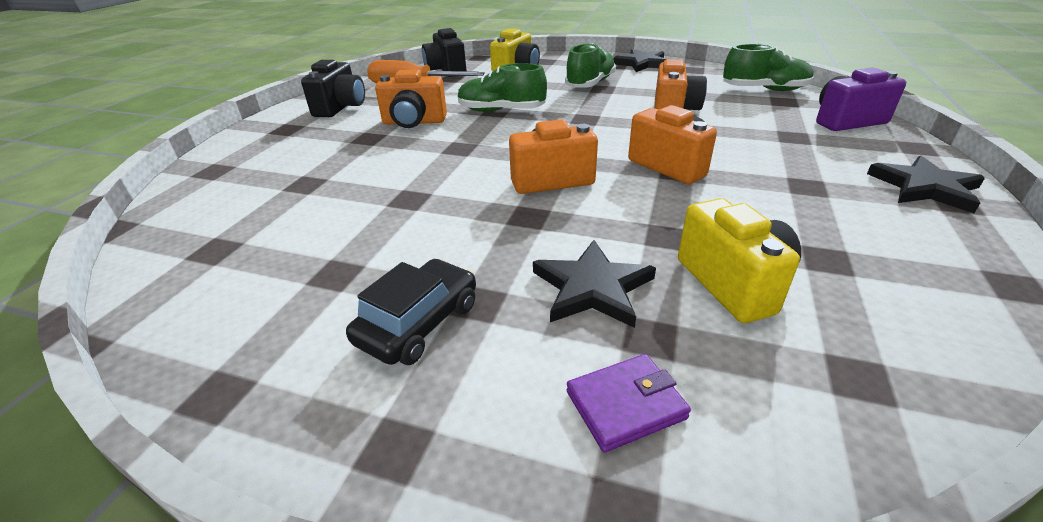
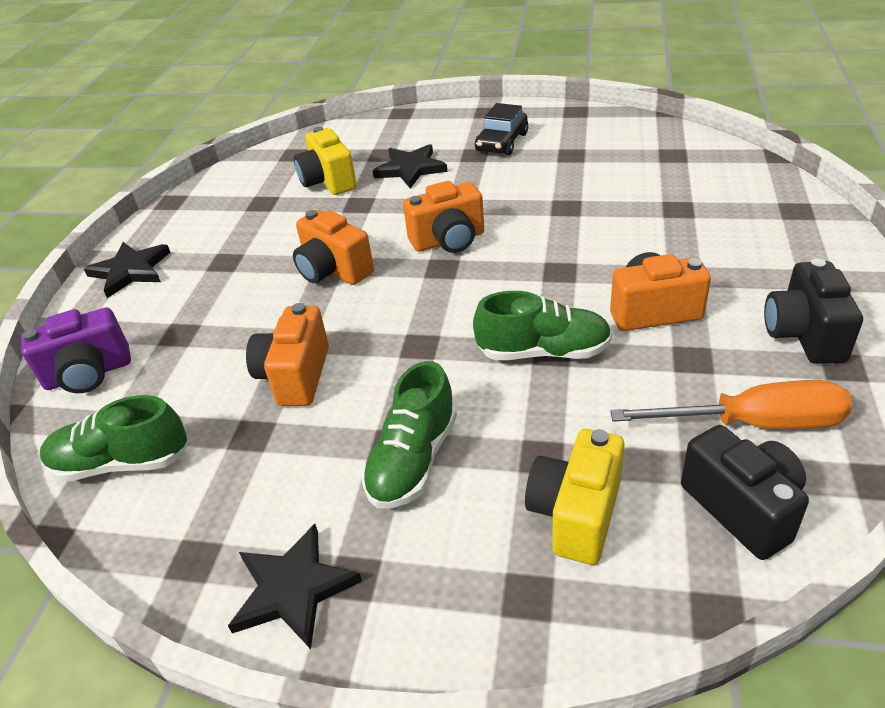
camera: 175 degrees right, 5 degrees up
(625, 404) = (397, 133): purple wallet -> none

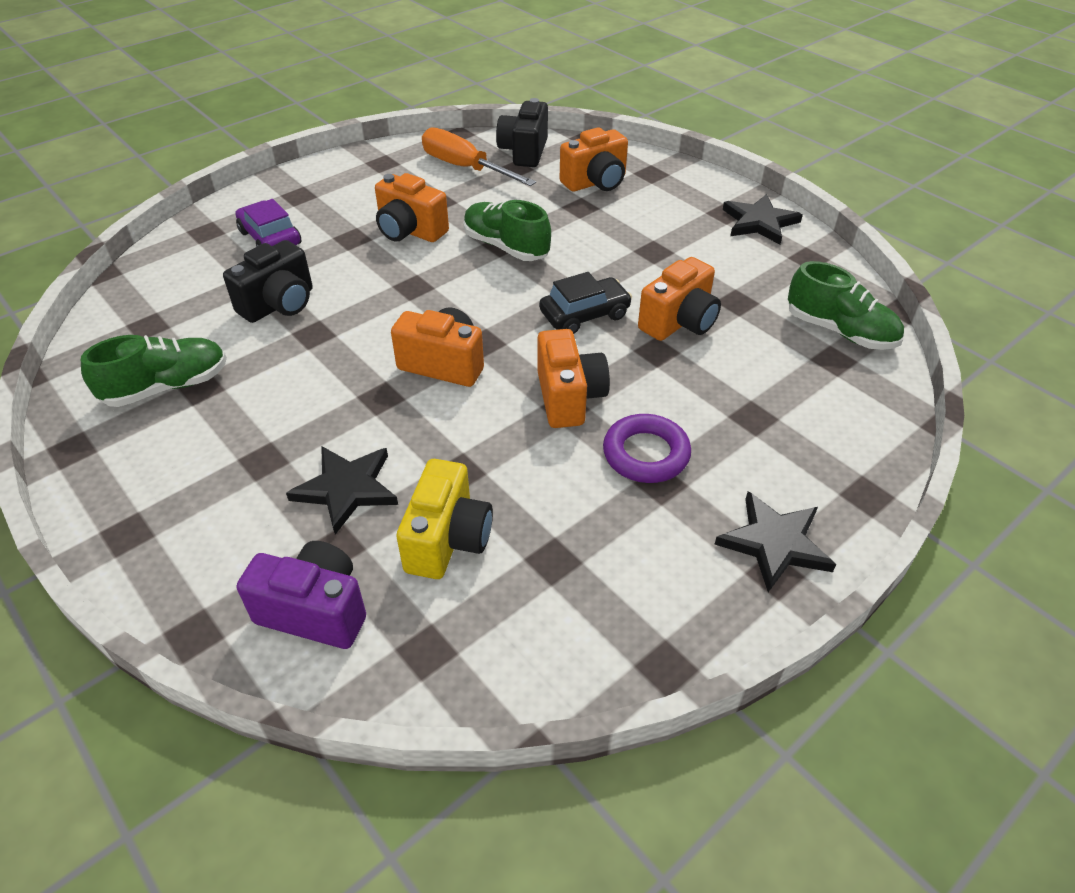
camera: 145 degrees left, 5 degrees up
(89, 374) = (853, 423): purple camera -> purple camera (315, 611)
(247, 270) = (646, 454): none -> purple ring
(413, 460) = (649, 238): green shoe -> green shoe (167, 387)
(502, 142) = (212, 457): black car -> black car (584, 315)
(576, 514) = (595, 182): yellow camera -> orange camera
(741, 235) = (270, 238): none -> purple car
(804, 334) = (368, 180): black camera -> black camera (279, 304)

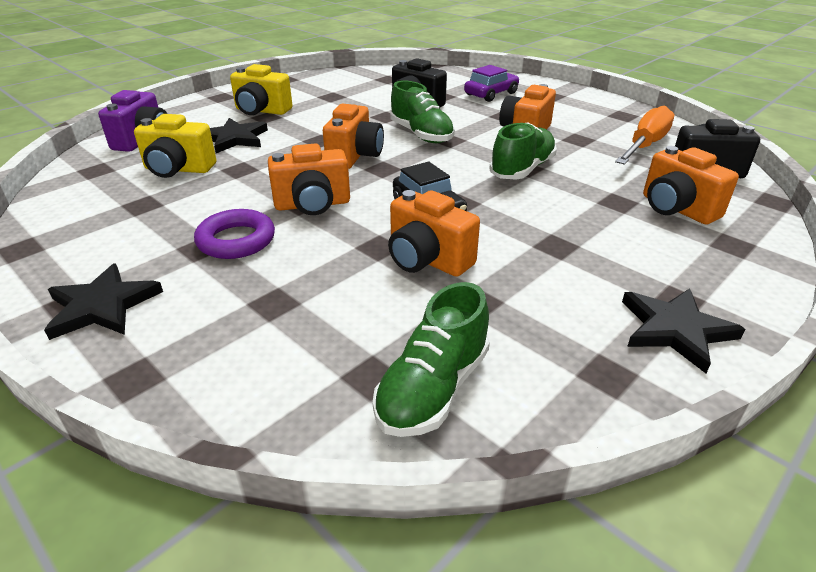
camera: 85 degrees right, 10 degrees down
(167, 387) = (332, 89): green shoe -> green shoe (421, 135)
(234, 468) = (261, 111): none -> yellow camera

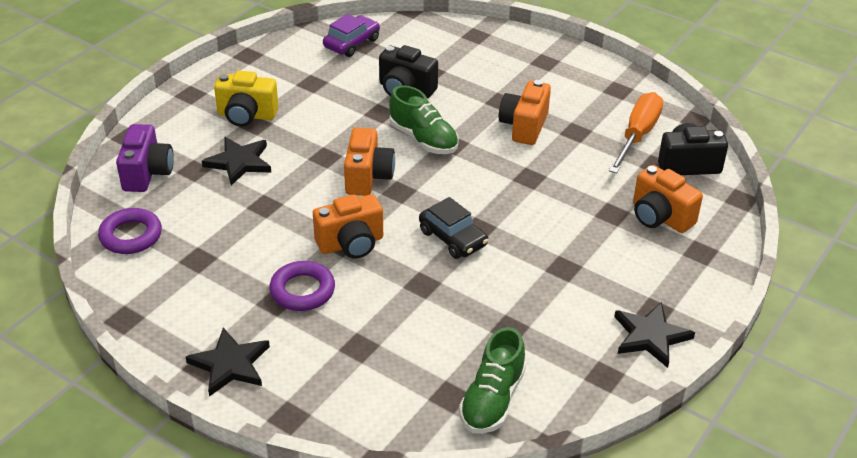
camera: 10 degrees left, 5 degrees up
(90, 181) = (131, 236): none -> purple ring
(178, 169) = (206, 212): yellow camera -> none
(427, 260) = (464, 294): orange camera -> none
(491, 94) = (481, 64): purple car -> purple car (351, 43)
(522, 169) = (527, 180): green shoe -> none

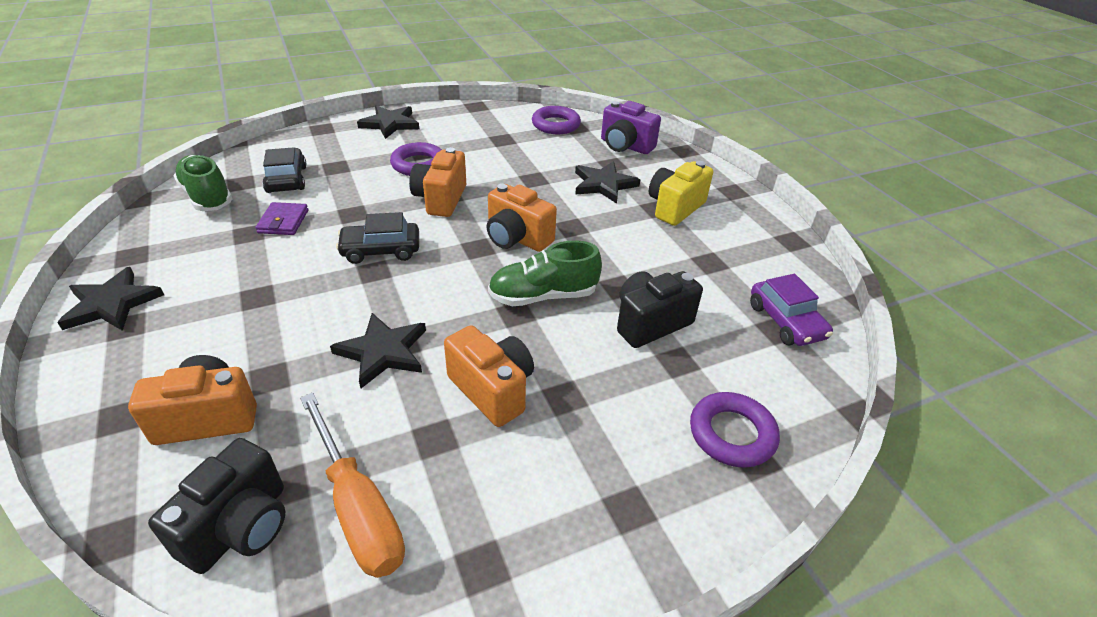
camera: 120 degrees right, 0 degrees up
(413, 366) = (287, 179): none -> black car
(467, 44) = (732, 434): none -> purple ring
(474, 318) = (283, 221): none -> purple wallet
(544, 180) = (383, 352): none -> black star

